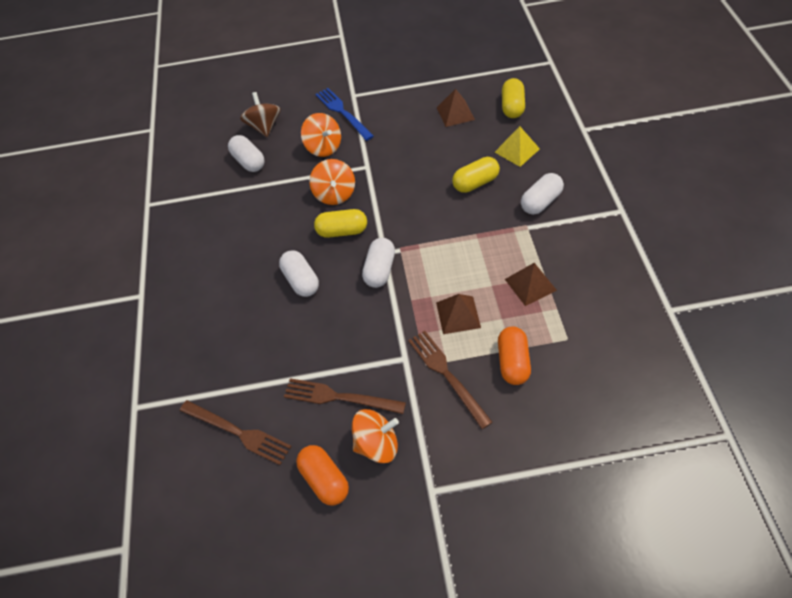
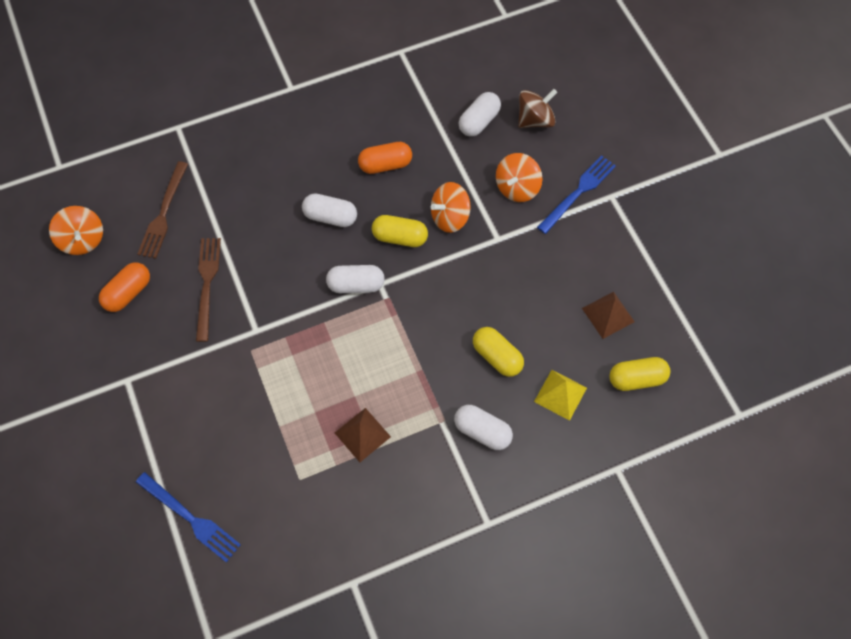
camera: 70 degrees right, 10 degrees up
(301, 281) = (330, 217): white capsule -> white capsule turned 60 degrees clockwise
(342, 231) = (400, 237): yellow capsule -> yellow capsule turned 60 degrees counterclockwise
(377, 444) = (165, 326): orange spinning top -> orange spinning top (82, 240)
(447, 375) = (242, 371): brown fork -> none
(458, 315) = (312, 370): brown pyramid -> none
(513, 362) = (265, 430): orange capsule -> orange capsule (385, 165)
(598, 440) = (190, 518): none -> blue fork

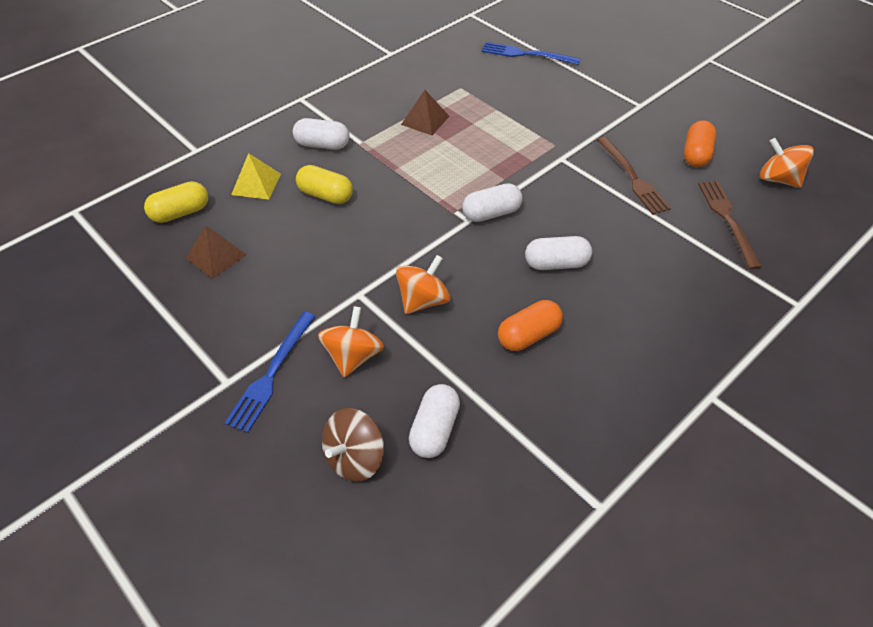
camera: 160 degrees right, 15 degrees down
(400, 237) = (469, 265): yellow capsule -> none

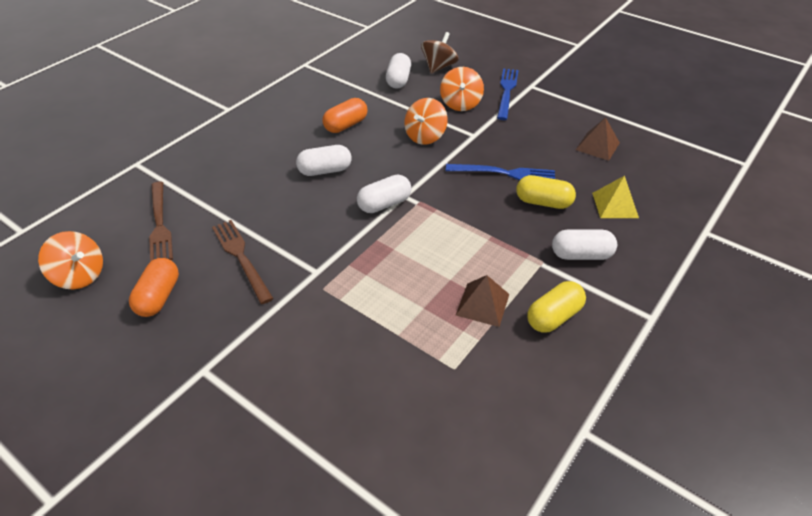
camera: 170 degrees right, 5 degrees down
(180, 213) = (657, 173): yellow capsule -> yellow capsule (554, 317)
(526, 54) = (366, 464): blue fork -> blue fork (505, 173)

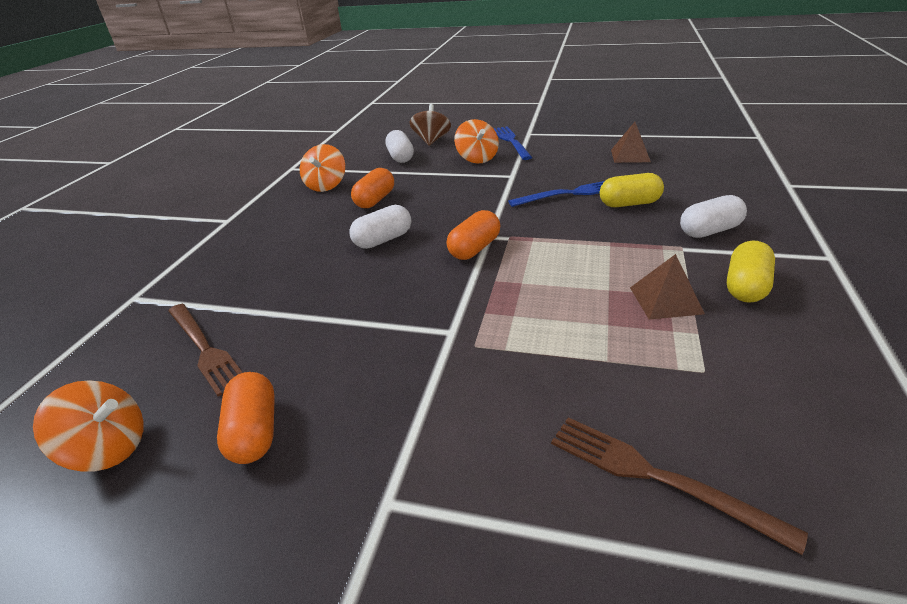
camera: 20 degrees left, 10 degrees down
(241, 257) = (344, 348): brown fork -> brown fork (656, 476)
(384, 204) = (474, 249): white capsule -> orange capsule
(425, 136) = (465, 188): orange spinning top -> orange spinning top (326, 185)
(615, 205) = (693, 188): yellow pyramid -> none

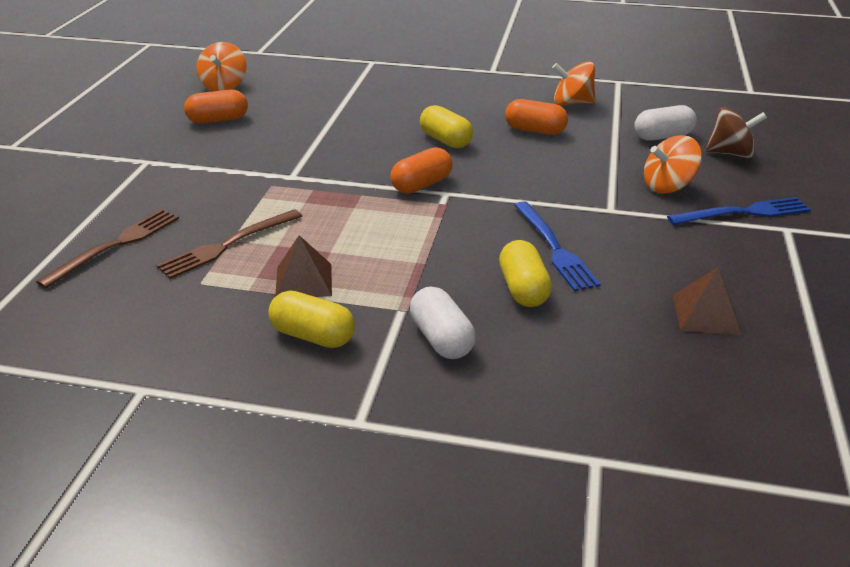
camera: 85 degrees right, 0 degrees up
(205, 349) = (303, 94): brown fork -> brown fork (227, 245)
(383, 240) = (445, 140): white capsule -> yellow capsule
(474, 249) = (421, 185): orange capsule -> orange capsule turned 75 degrees counterclockwise

